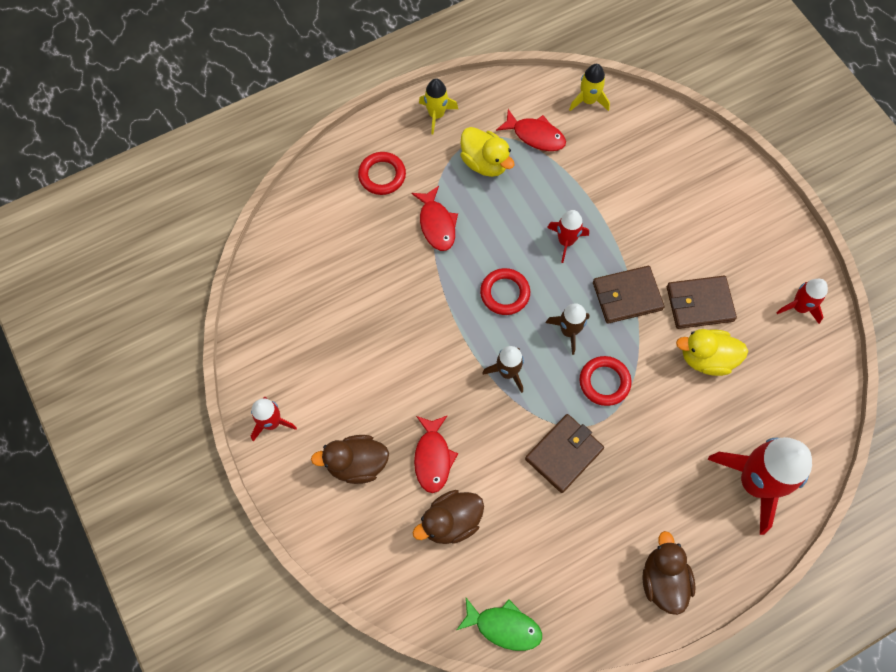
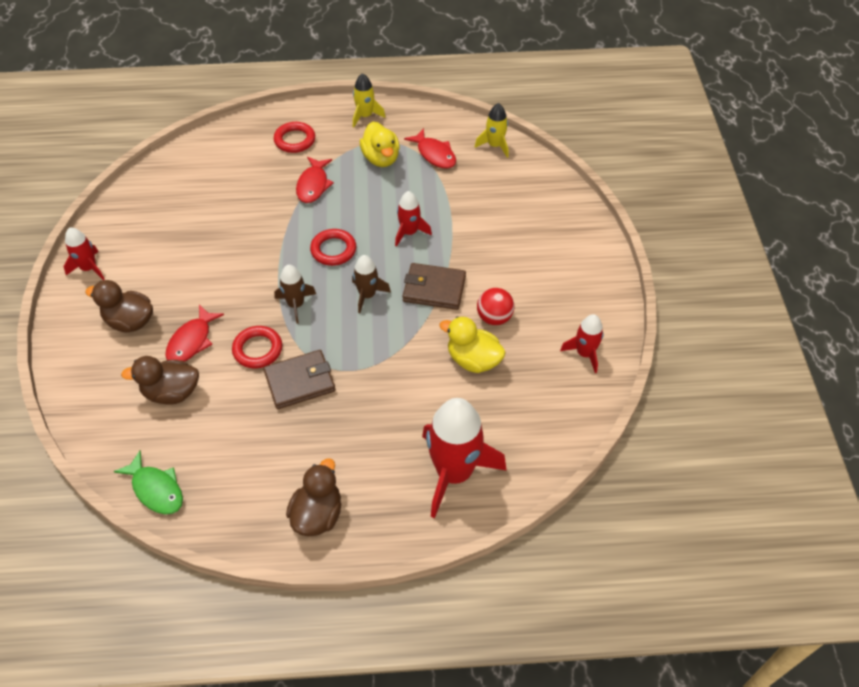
camera: 25 degrees right, 15 degrees down
(604, 382) = (371, 343): red ring -> red ring (257, 349)
(699, 304) = (494, 317): brown wallet -> red ball

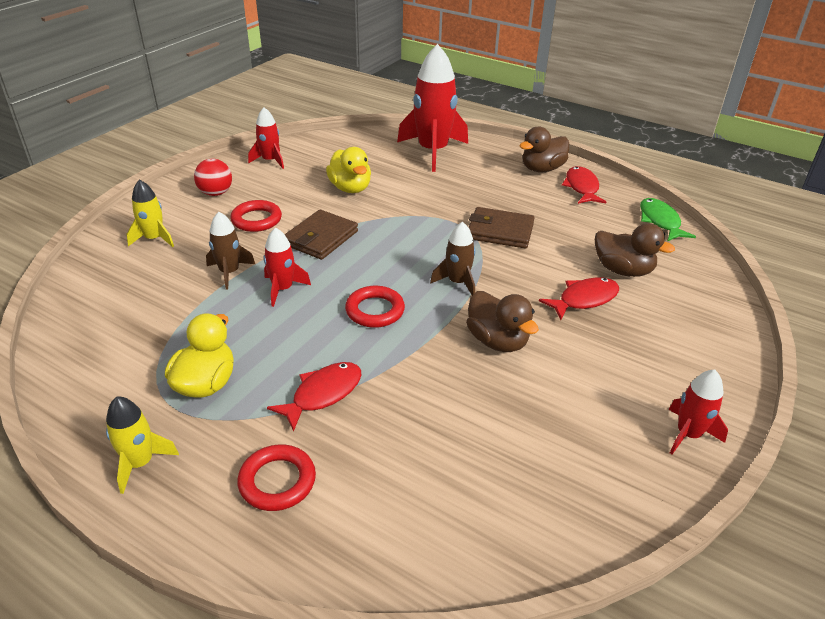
camera: 145 degrees left, 15 degrees down
(130, 321) = (647, 346): brown duck -> brown duck (497, 341)
(257, 349) = (521, 266): red ring -> red ring (256, 220)
(367, 295) = (383, 259): brown rocket -> brown rocket (229, 272)
(434, 154) = (143, 354): red fish -> red fish (581, 187)
(434, 289) = (321, 238): brown wallet -> brown wallet turned 75 degrees clockwise
(494, 145) = (71, 327): yellow rocket -> yellow rocket (154, 239)
(494, 317) = (300, 202): red ball -> red ball (216, 193)

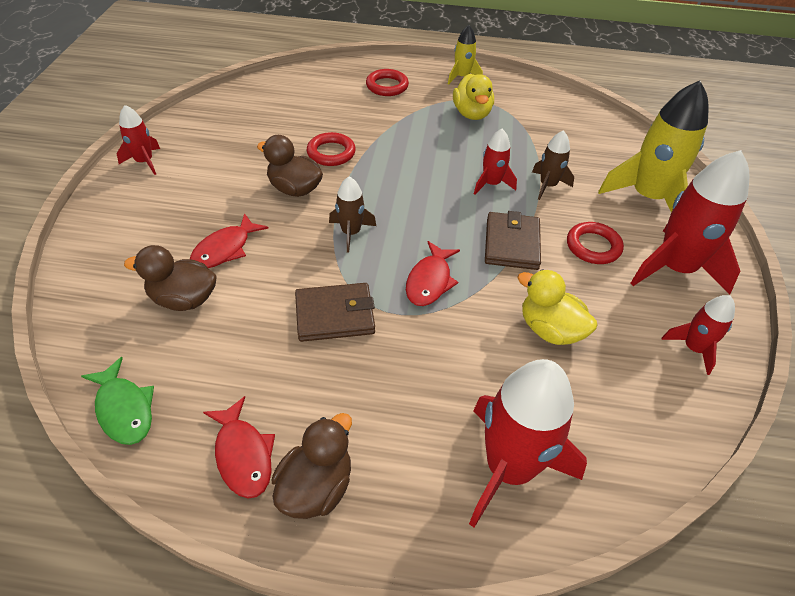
camera: 155 degrees right, 10 degrees up
(154, 239) = (647, 197): yellow rocket -> yellow rocket, size x1.95
(216, 193) = (675, 268): red ball -> red rocket
(323, 394) = (397, 126): red fish -> red fish (430, 281)
(375, 310) = (405, 187): red ring -> red ring (331, 153)

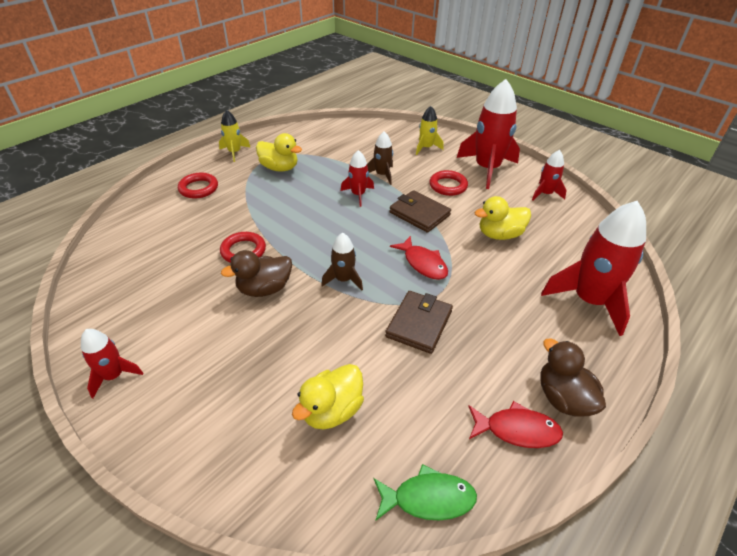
camera: 55 degrees left, 5 degrees down
(184, 299) = (332, 410): brown duck -> yellow duck
(225, 249) = (295, 360): red fish -> none
(647, 197) = (426, 148): yellow rocket -> yellow rocket, size x0.51

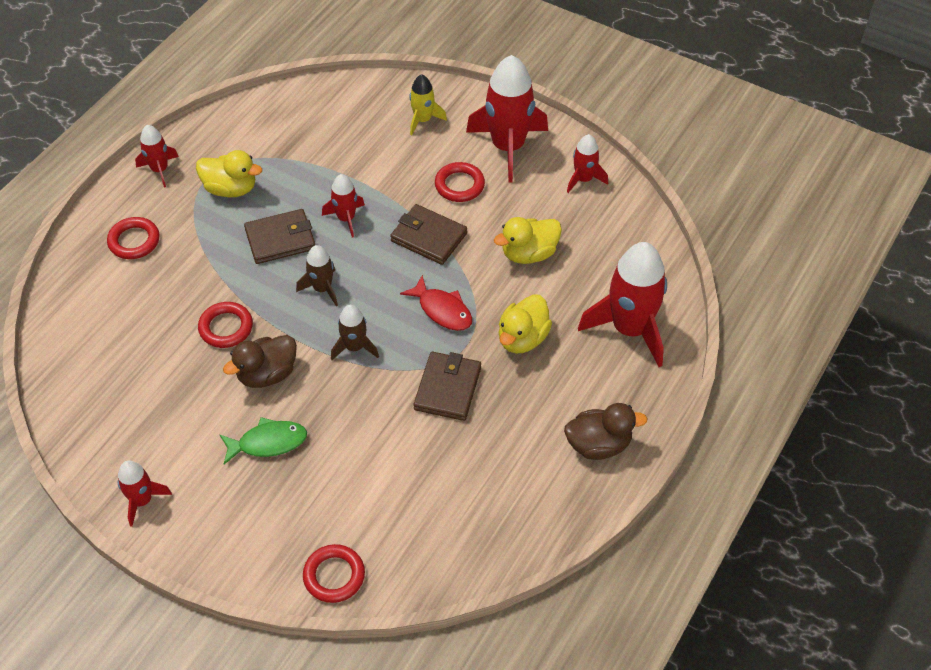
camera: 10 degrees left, 10 degrees up
(235, 152) = (160, 170): yellow rocket -> red rocket
(269, 489) = (334, 576): none -> red ring
(305, 201) = (280, 239): none -> brown wallet
(332, 410) = (375, 496): yellow duck -> yellow duck (522, 338)
(382, 175) = (371, 179): brown rocket -> brown rocket (322, 288)
(428, 498) = (478, 558): green fish -> green fish (268, 442)
(517, 430) = (554, 484): red fish -> none
(563, 398) = (598, 445): brown duck -> brown duck turned 120 degrees clockwise

